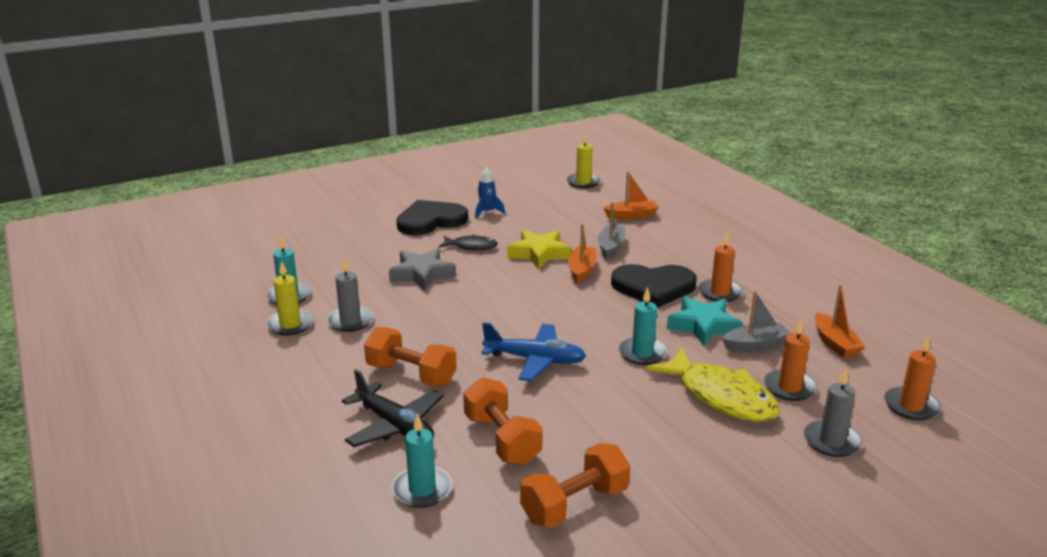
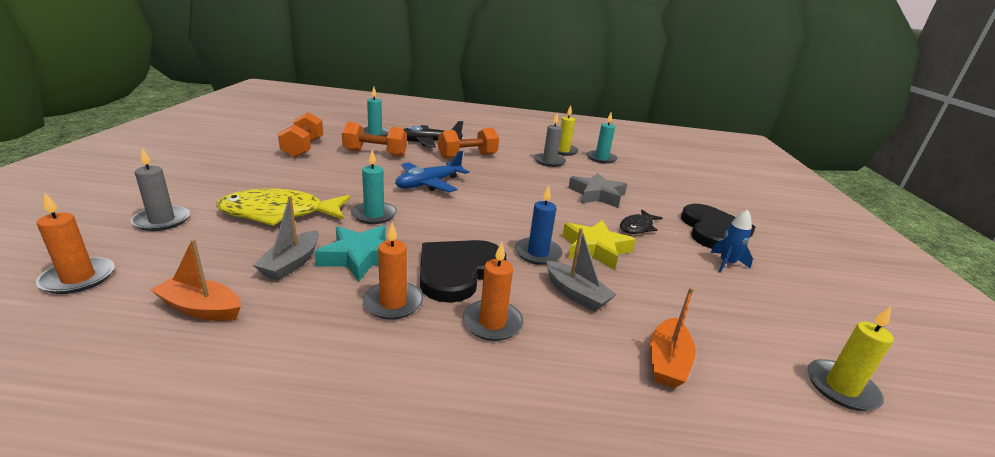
camera: 120 degrees right, 0 degrees up
(582, 270) = (538, 253): orange boat -> blue candle
(789, 387) = (225, 242): orange candle -> orange candle (492, 323)

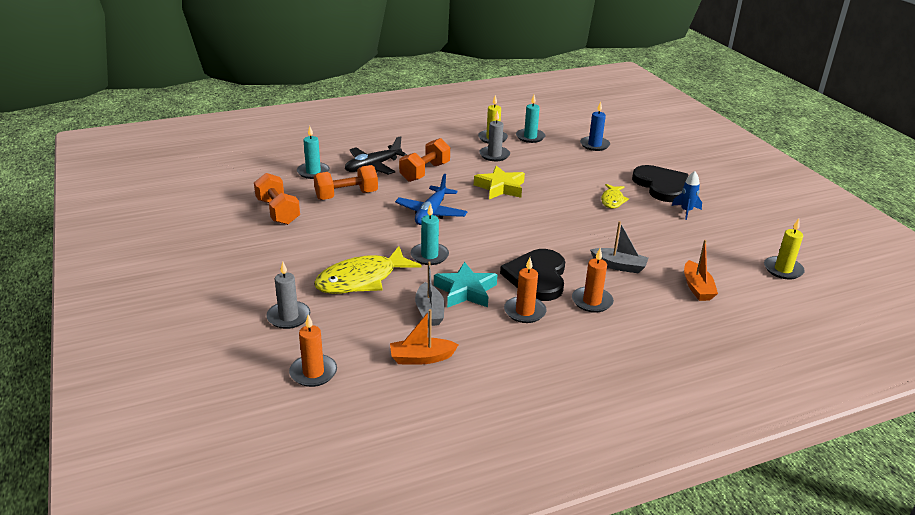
camera: 25 degrees left, 5 degrees up
(538, 253) = (570, 246): blue candle -> blue candle (594, 145)
(595, 249) = (601, 229): yellow star -> yellow star (500, 187)
(597, 195) = (561, 179): grey star -> none
(637, 227) = (612, 200): black fish -> yellow fish

